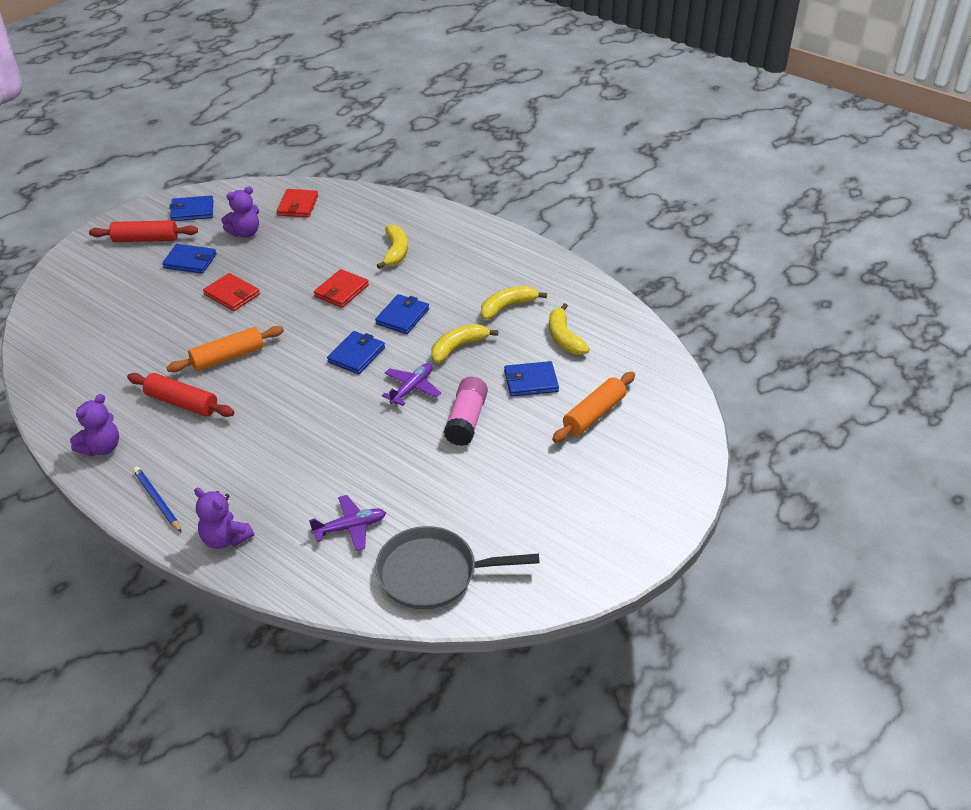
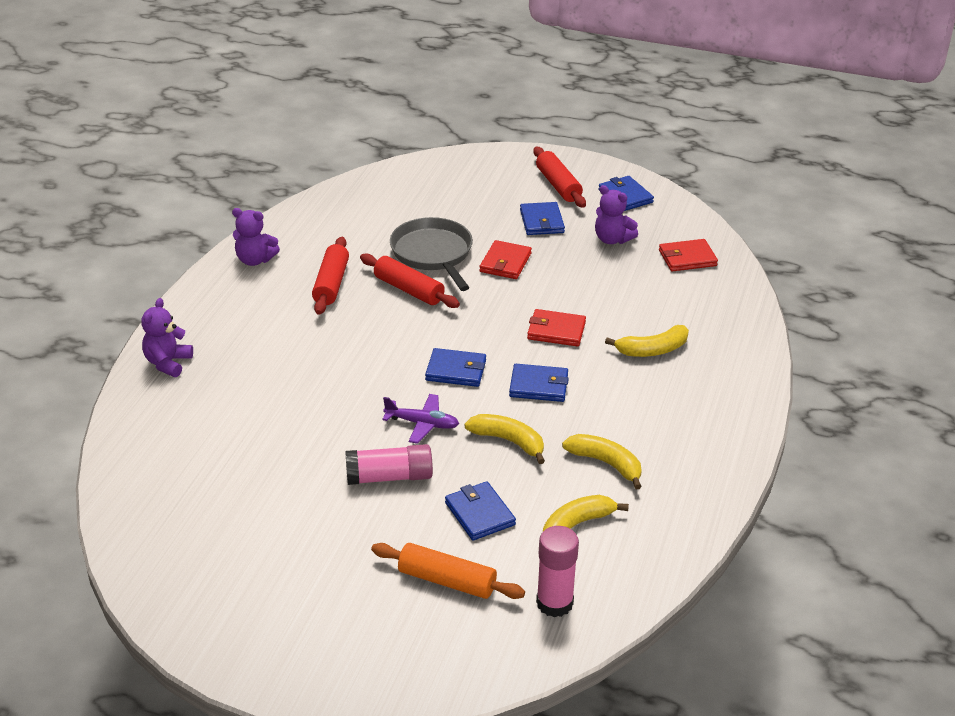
camera: 70 degrees right, 5 degrees down
(157, 501) = (201, 311): blue pencil -> none
(228, 357) = (409, 290): orange rolling pin -> red rolling pin
(350, 527) = (204, 435): purple plane -> none
(433, 573) = (160, 507): grey pan -> grey pan (433, 254)
(635, 367) = (554, 603): none -> pink glue stick

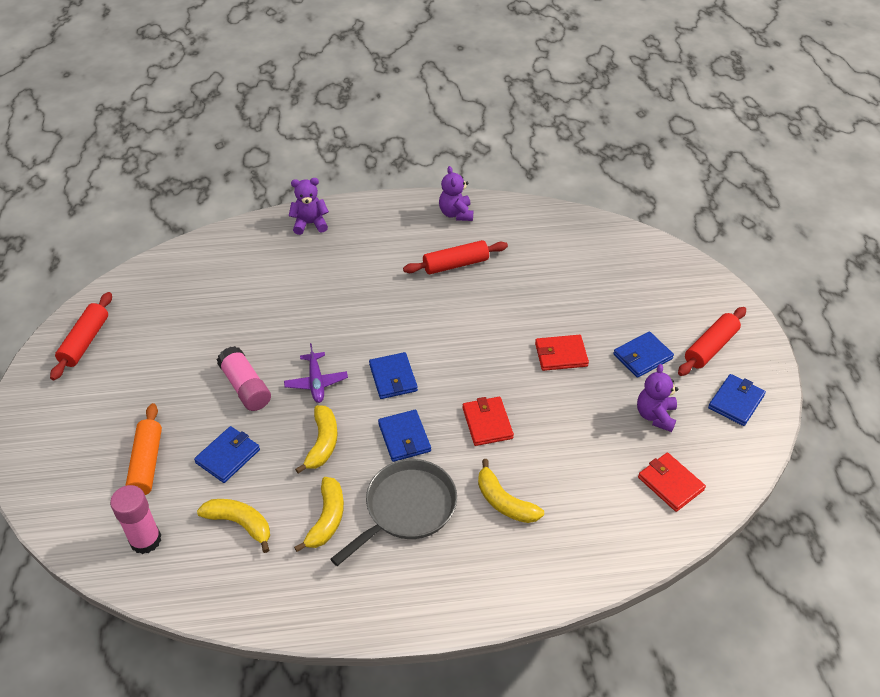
camera: 65 degrees right, 10 degrees up
(409, 290) = (479, 310): red rolling pin -> red rolling pin (85, 342)
(433, 254) = (539, 305): grey pan -> grey pan (407, 508)

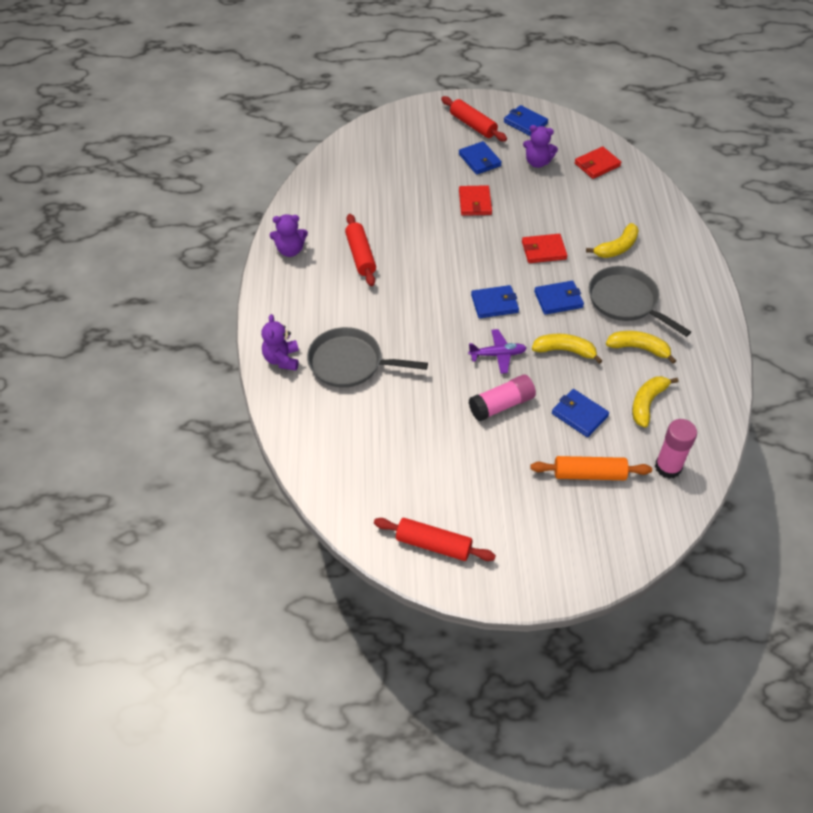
camera: 85 degrees left, 5 degrees up
(305, 269) = (350, 363): none -> grey pan

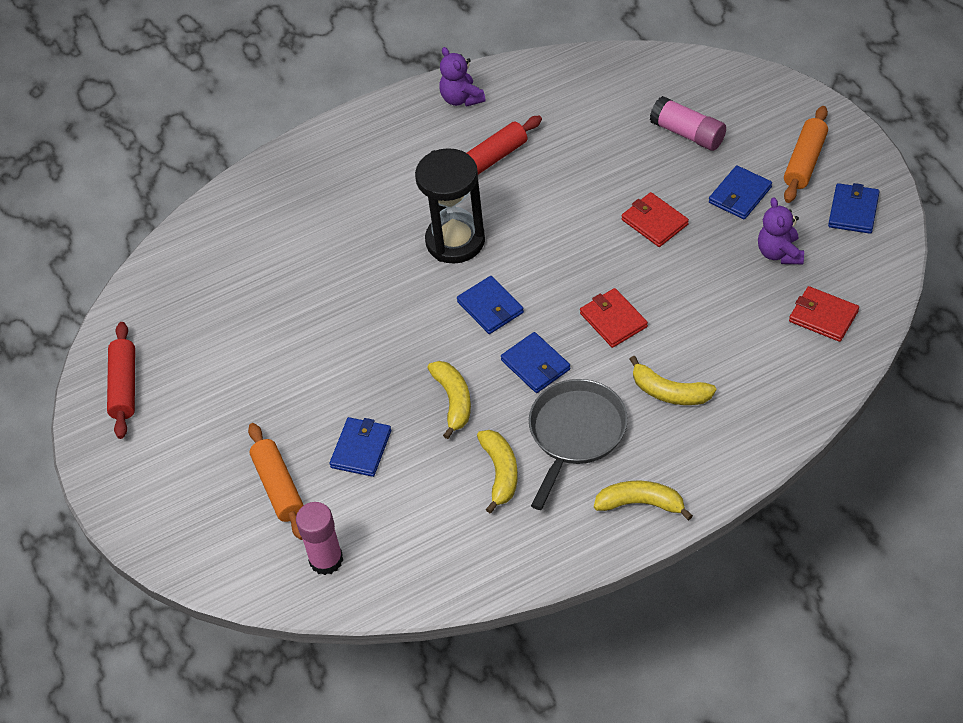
camera: 70 degrees right, 0 degrees up
(282, 359) = (300, 165): purple teddy bear -> none
(350, 363) = (325, 220): grey pan -> none
(422, 300) = (455, 241): none -> black hourglass
(473, 125) = (805, 161): red rolling pin -> orange rolling pin
(475, 203) = (654, 222): red wallet -> red wallet turned 75 degrees clockwise
(498, 354) = (410, 341): purple plane -> none
(501, 405) = (337, 372): pink glue stick -> pink glue stick (687, 134)
(647, 403) = (414, 509): yellow banana -> yellow banana (641, 503)

